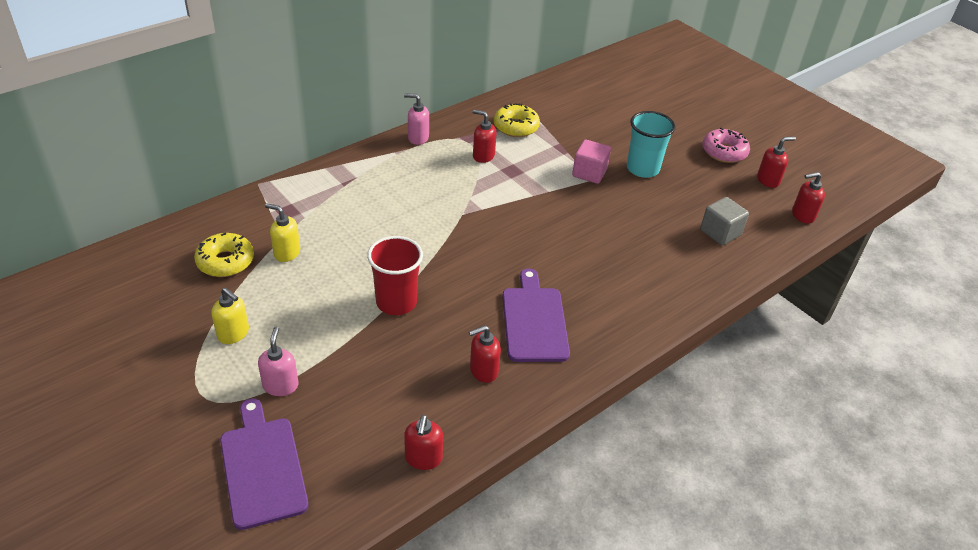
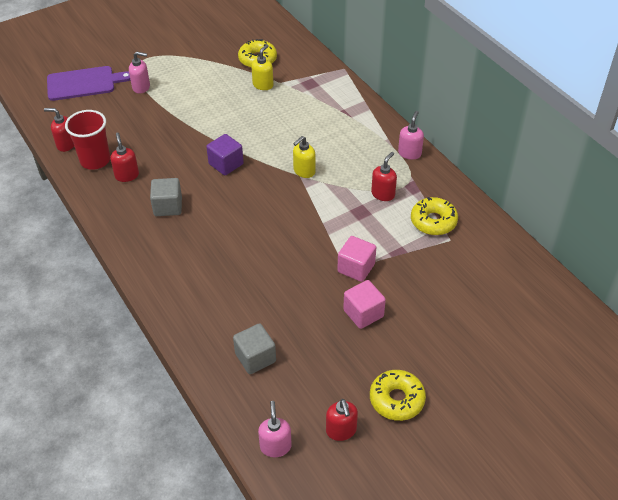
camera: 100 degrees right, 5 degrees up
(233, 334) = (189, 67): yellow soap dispenser -> yellow soap dispenser (304, 171)
(396, 302) = (202, 136): red cup -> red cup (95, 160)
(450, 275) = (226, 164): none -> purple cube
(534, 321) = (168, 206): purple cutting board -> grey cube
(642, 169) = (363, 313): turquoise cup -> pink cube
(724, 152) = (397, 399): pink donut -> yellow donut
(802, 215) = (275, 446): red soap dispenser -> pink soap dispenser

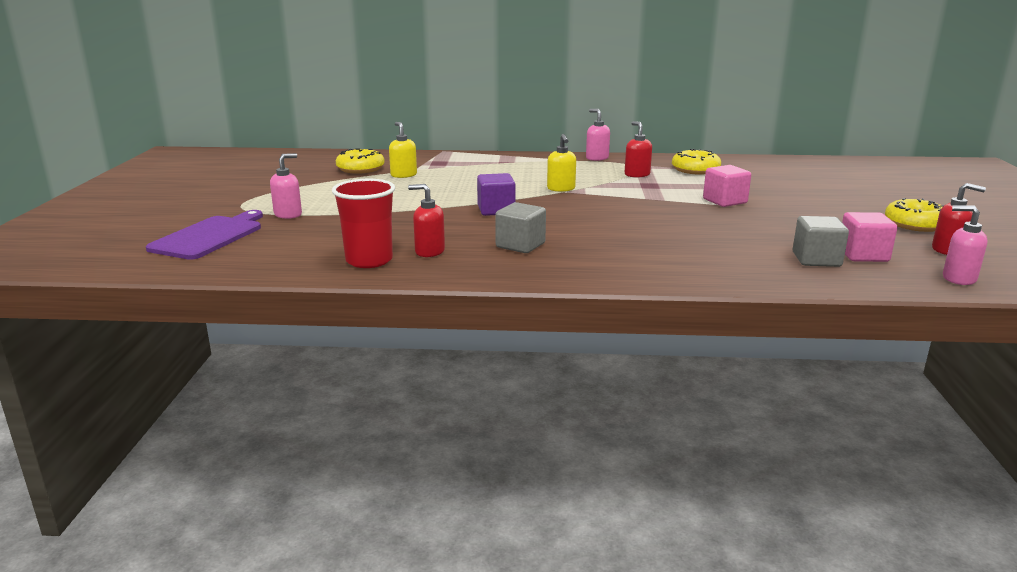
camera: 55 degrees left, 25 degrees down
(66, 144) = (304, 268): red soap dispenser -> none
(363, 313) = (790, 211): pink cube -> pink cube (863, 255)

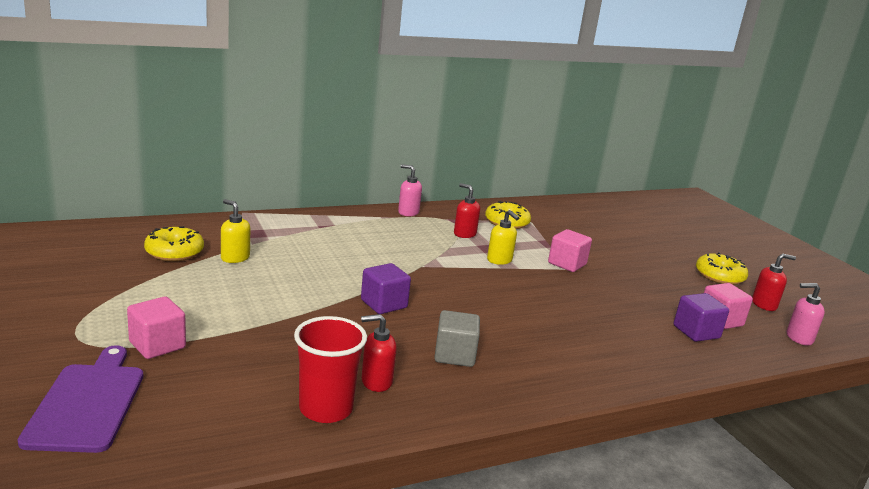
camera: 30 degrees left, 0 degrees up
(288, 215) = (157, 345): pink soap dispenser -> pink cube
(561, 189) = (416, 262): yellow soap dispenser -> yellow soap dispenser (499, 260)
(816, 259) = (696, 332): grey cube -> purple cube

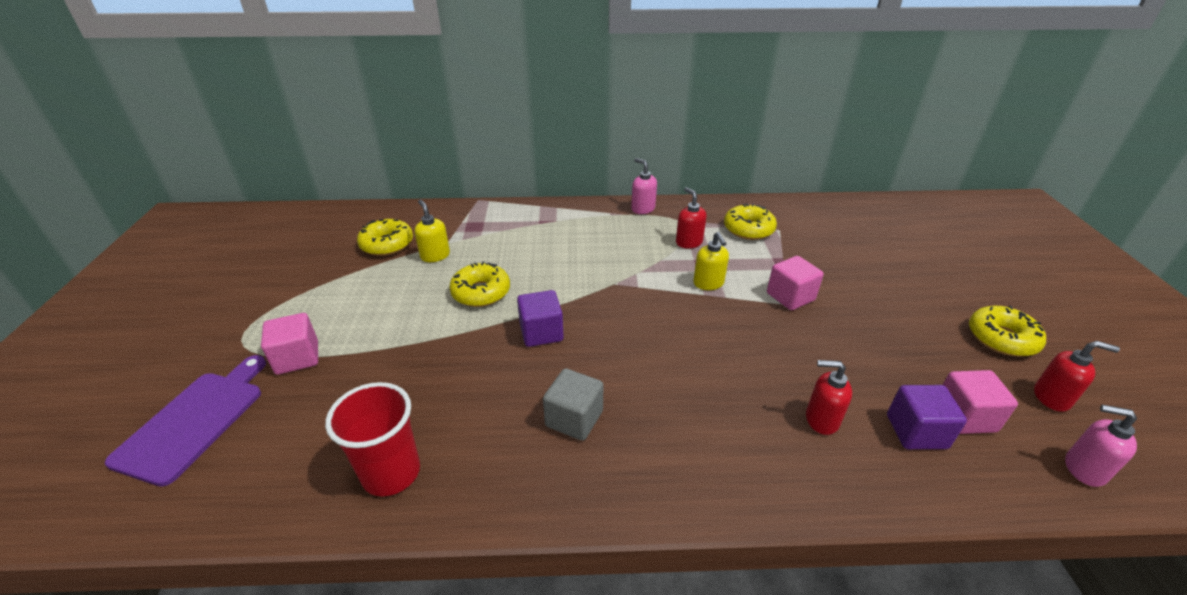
camera: 25 degrees right, 15 degrees up
(305, 281) = (481, 292): none -> yellow donut
(376, 381) = (466, 443): red soap dispenser -> red soap dispenser (821, 419)

